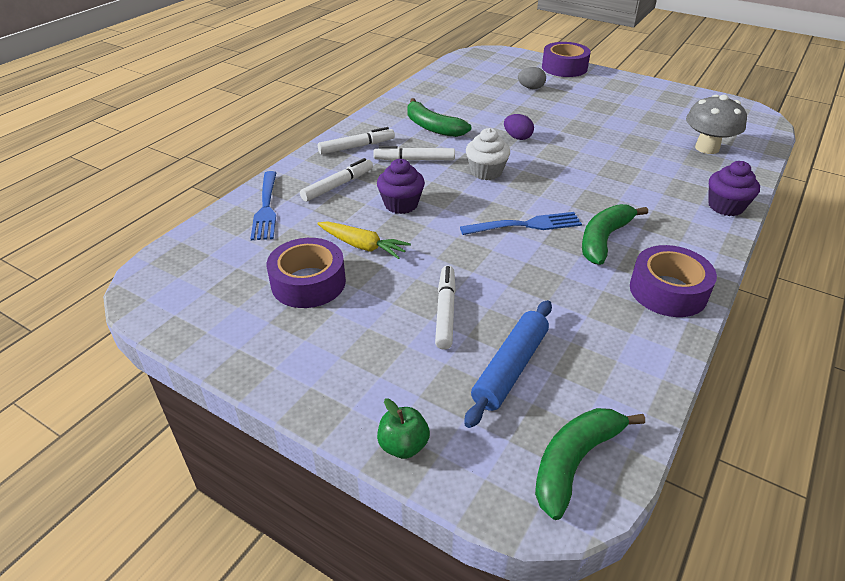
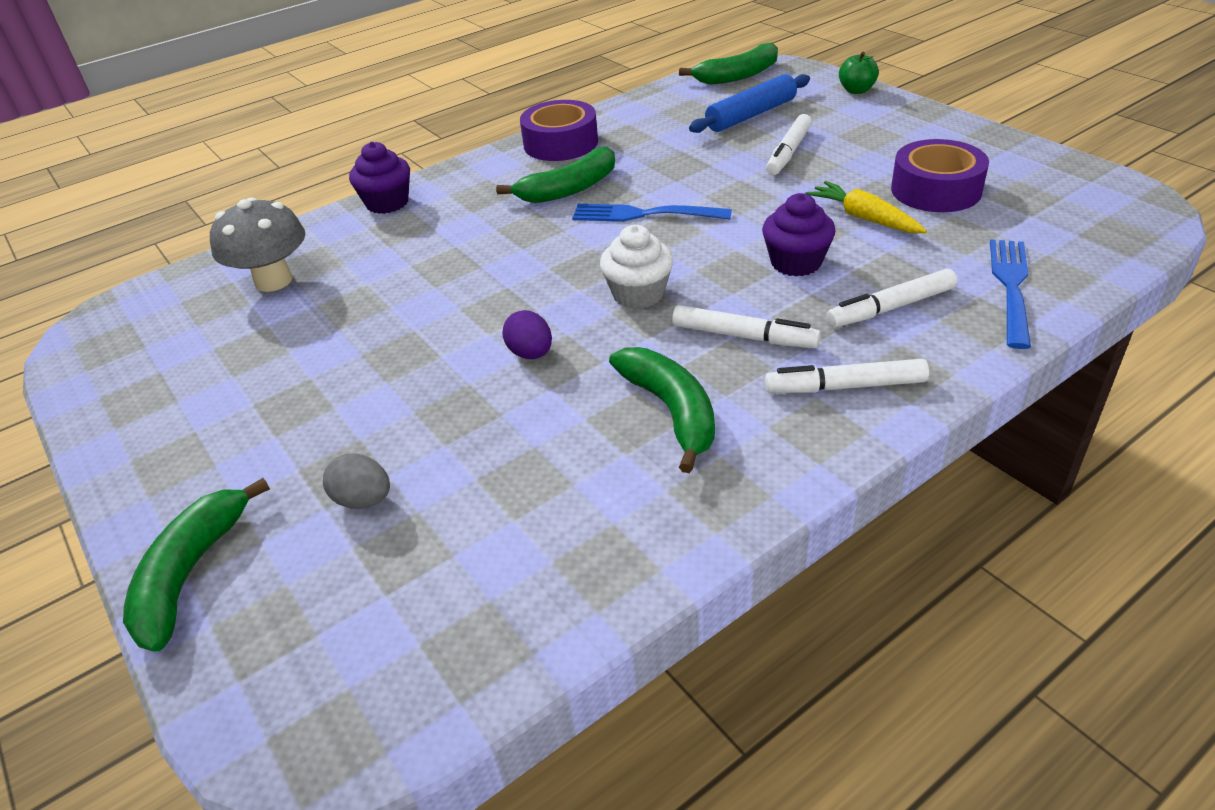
camera: 155 degrees left, 0 degrees up
(564, 67) = (191, 573): purple tape -> green banana

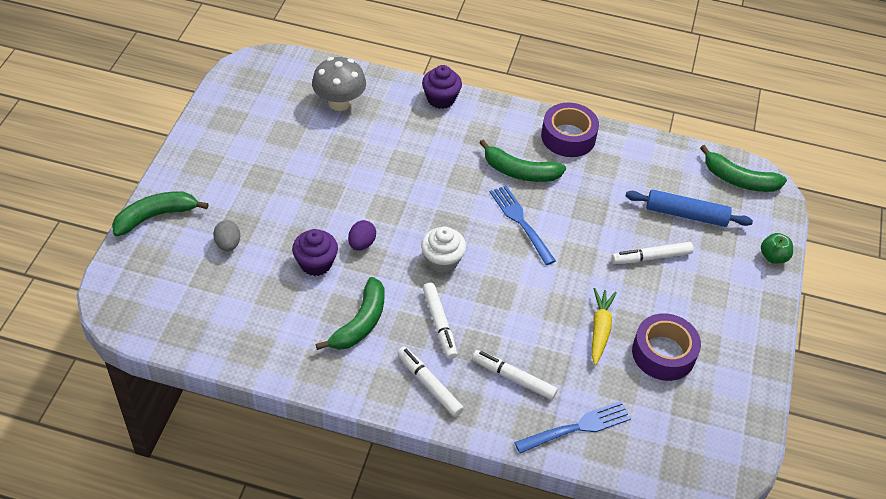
camera: 45 degrees right, 10 degrees up
(796, 262) = (525, 316): purple cupcake -> purple cupcake (316, 263)

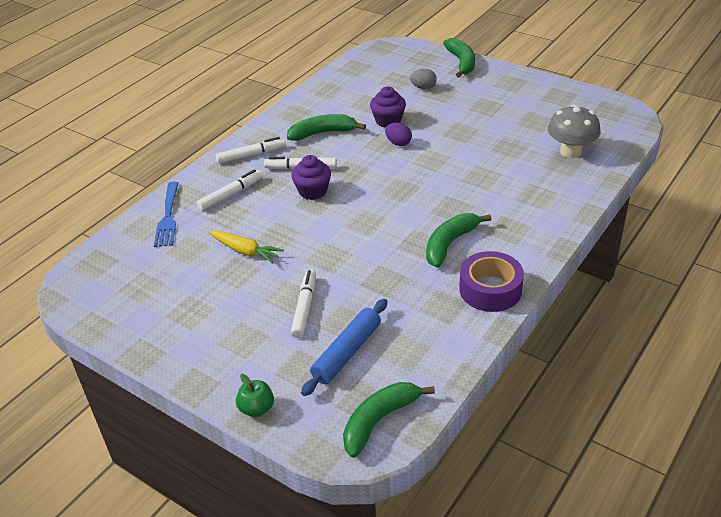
camera: 115 degrees right, 10 degrees down
(360, 323) = (323, 133): green banana -> green banana turned 120 degrees clockwise
(441, 99) = (566, 211): purple cupcake -> purple cupcake (313, 191)
(442, 260) = (362, 179): white cupcake -> none
(521, 222) = (385, 231): blue fork -> none
(663, 353) = (198, 284): purple tape -> none

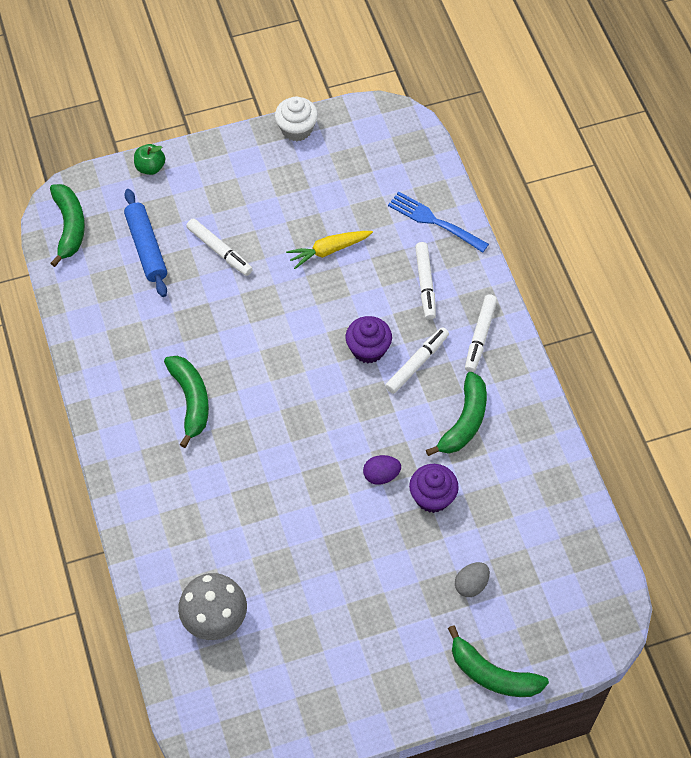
camera: 125 degrees right, 20 degrees up
(128, 338) = (297, 129): none -> white cupcake
(490, 289) = (111, 385): purple tape -> none

